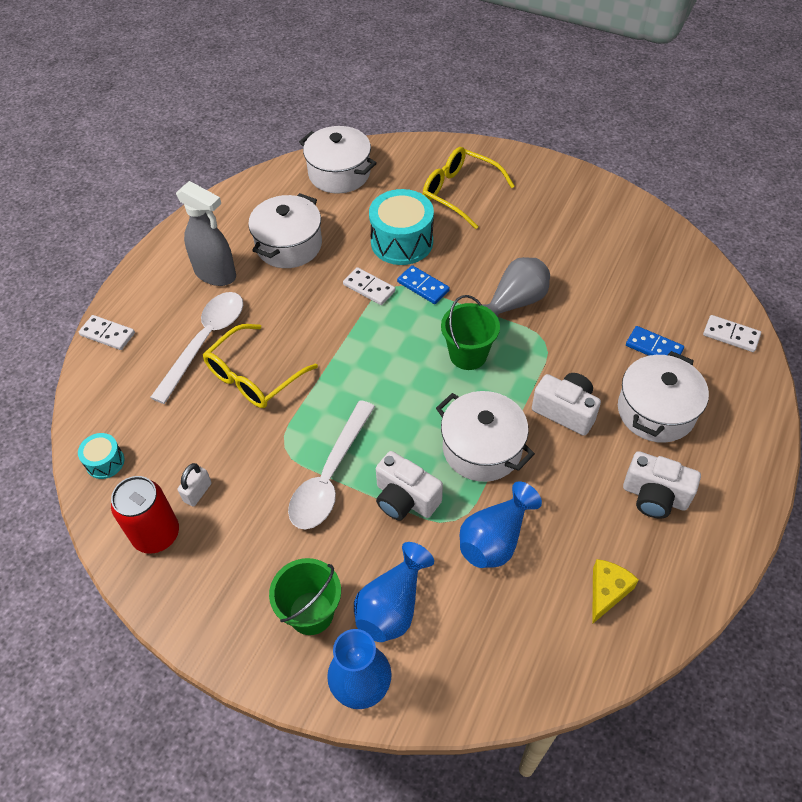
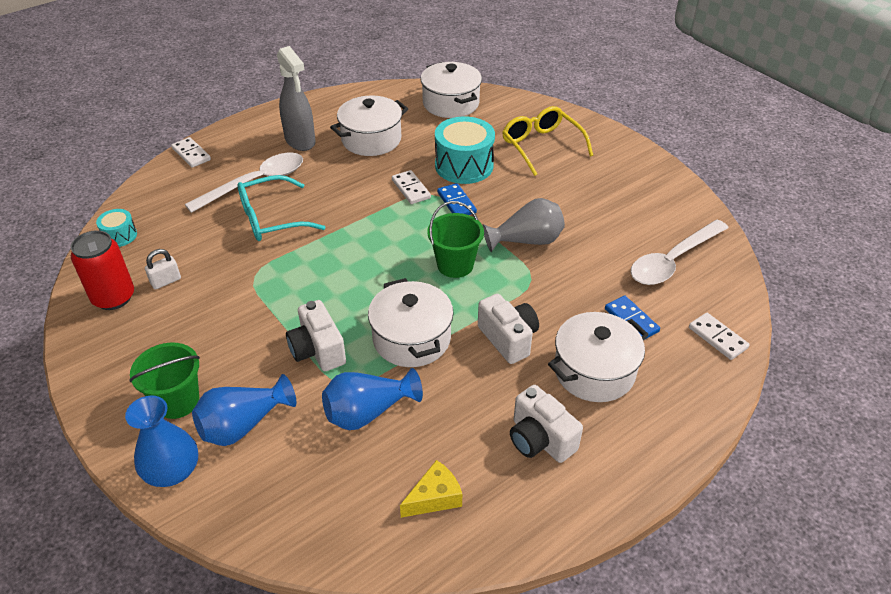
camera: 25 degrees right, 10 degrees down
(254, 376) = (272, 218): yellow glasses -> turquoise glasses
(330, 476) = (272, 309): white spoon -> white spoon (672, 261)

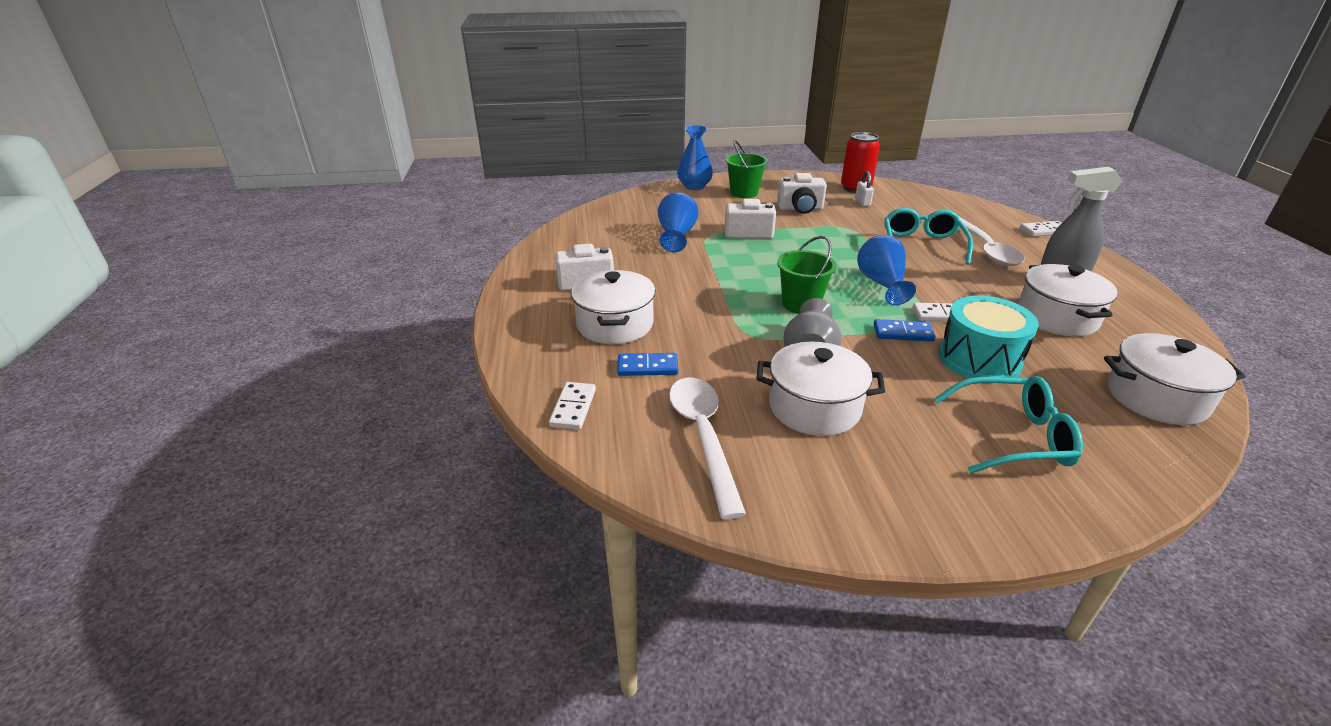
camera: 120 degrees right, 10 degrees down
(120, 236) = (927, 196): turquoise drum -> none
(243, 425) = (706, 204): blue vase -> blue vase (881, 284)
(411, 339) = (728, 264): white pot -> white pot (814, 407)
(434, 497) = (591, 239): yellow cheese -> none
(508, 339) = (688, 300): white camera -> white camera (800, 209)
(542, 146) = (1012, 436): yellow glasses -> turquoise glasses
(717, 338) = (573, 408): white domino -> white domino turned 75 degrees counterclockwise

